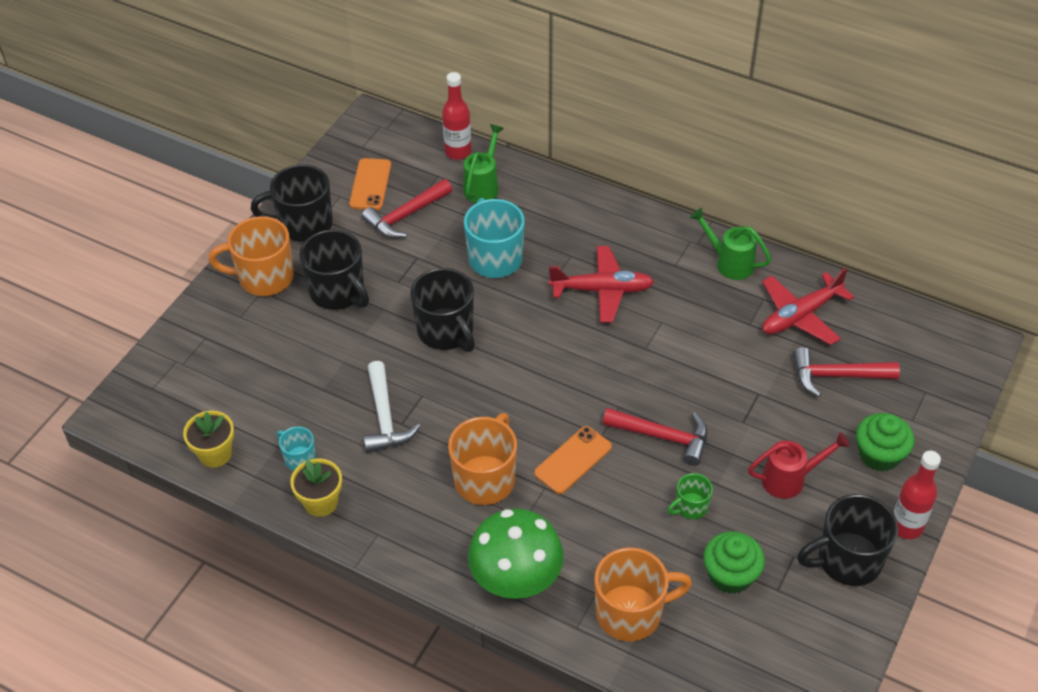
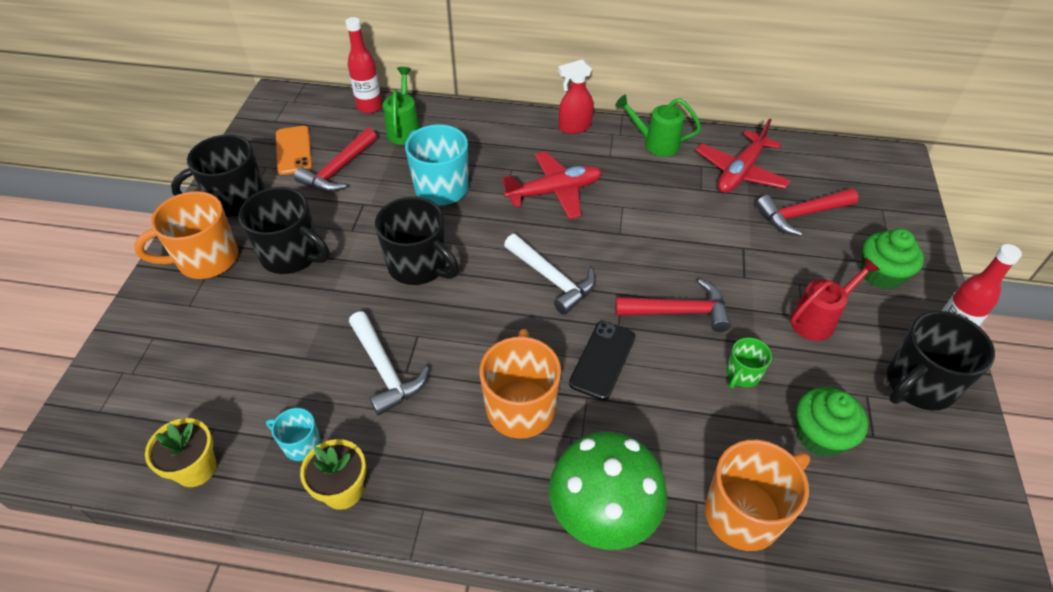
camera: 20 degrees left, 0 degrees up
(561, 376) = (552, 279): none -> white hammer
(573, 460) = (602, 360): orange phone -> black phone
(654, 224) = (574, 127): none -> red spray bottle

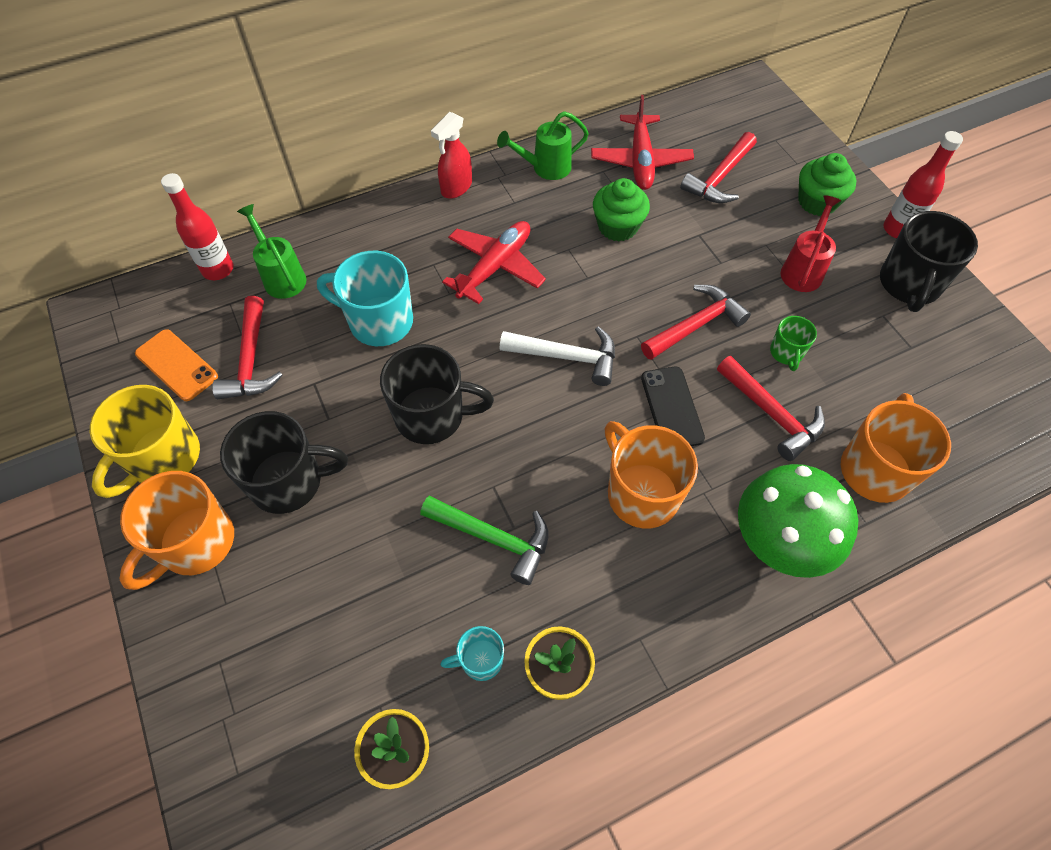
camera: 35 degrees left, 10 degrees up
(236, 200) = (163, 458): black mug -> yellow mug
(385, 370) = (494, 538): white hammer -> green hammer
(685, 413) = (772, 414): none -> red hammer
(820, 435) = (877, 370): green cupcake -> green cupcake (618, 226)

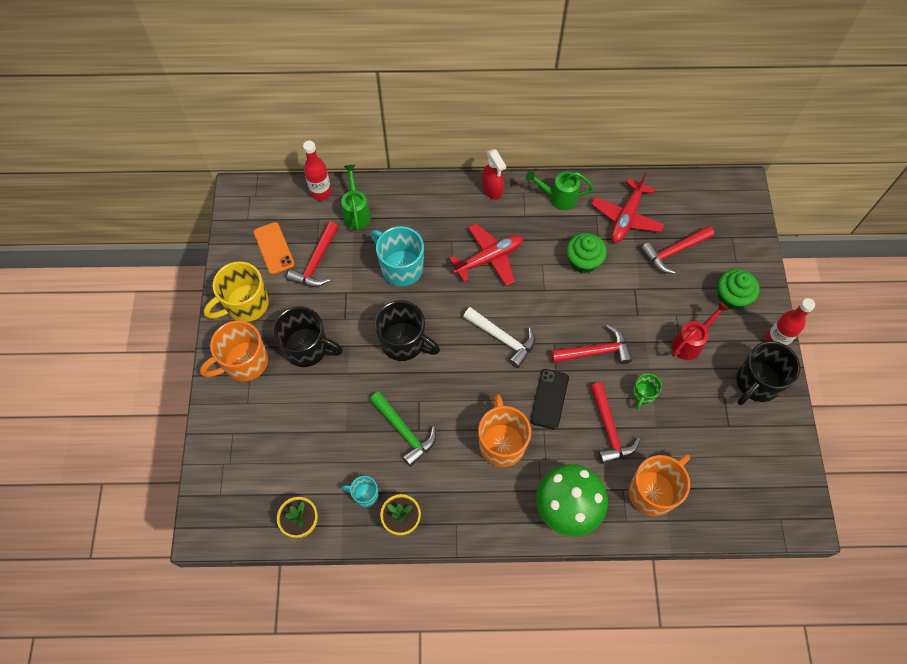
camera: 25 degrees right, 5 degrees up
(456, 188) = (492, 190): red spray bottle -> red spray bottle turned 90 degrees counterclockwise

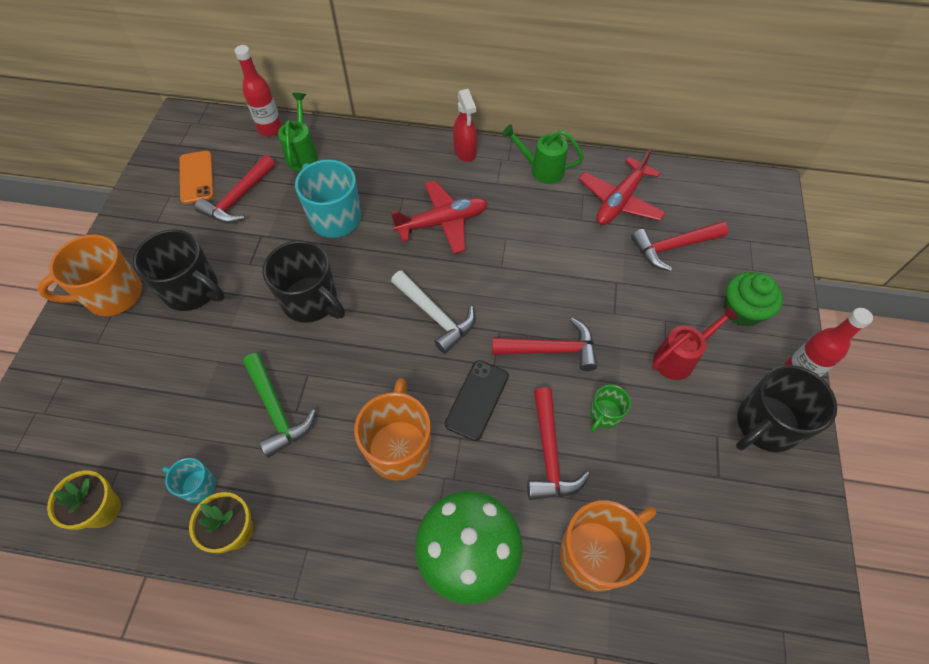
camera: 10 degrees right, 5 degrees down
(246, 304) = (141, 231): yellow mug -> none
(583, 261) = (557, 241): green cupcake -> none

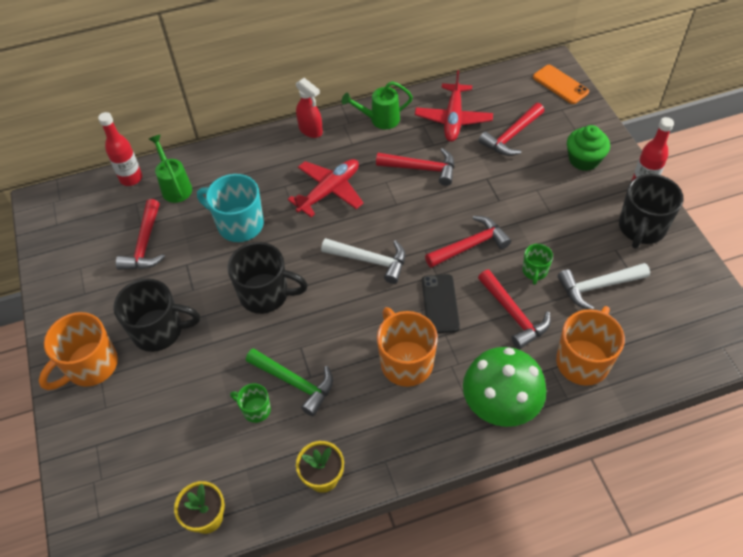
camera: 25 degrees left, 5 degrees down
(196, 177) = (94, 244): orange phone -> orange phone (560, 84)
(198, 485) = (271, 463): turquoise mug -> none
(222, 419) = (255, 409): none -> green mug
(552, 240) = (422, 168): none -> red hammer
(668, 470) = (597, 286): none -> white hammer
(679, 358) = (561, 211): red watering can -> none

